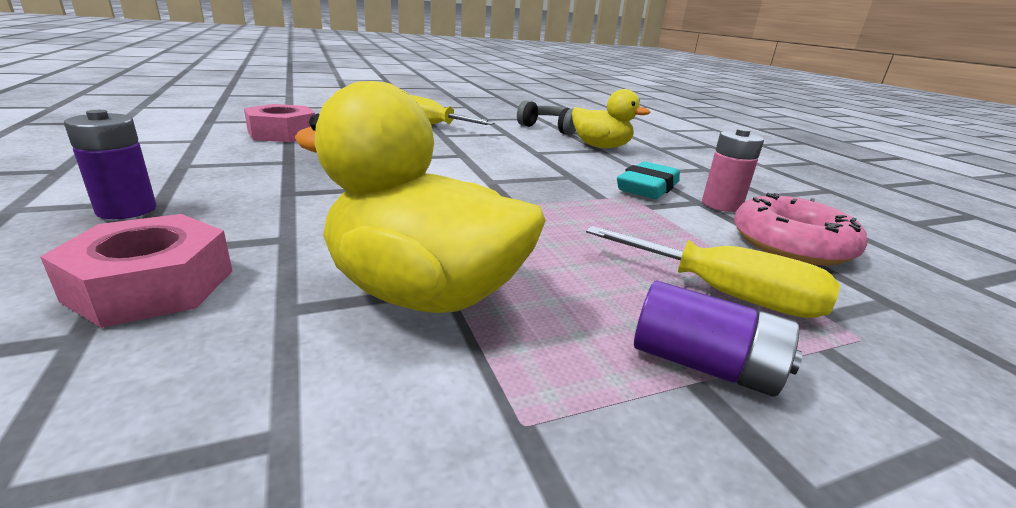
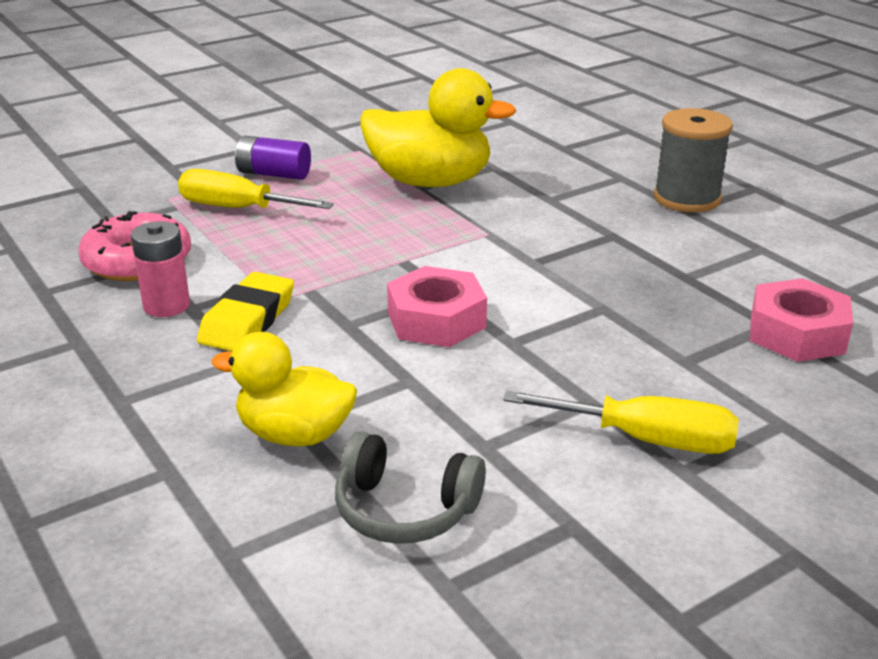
camera: 170 degrees right, 5 degrees up
(127, 210) = (687, 198): purple battery -> grey spool
(151, 285) = (574, 165): pink nut -> pink nut (436, 320)
(647, 187) = (248, 320): turquoise eraser -> yellow eraser

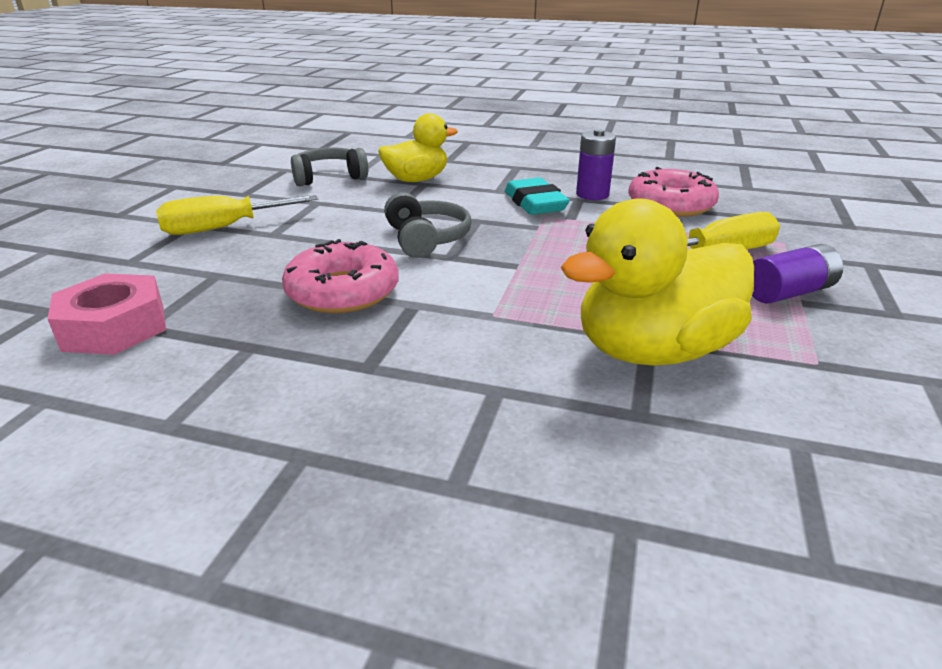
camera: 140 degrees right, 0 degrees up
(166, 305) = (592, 194): pink battery -> purple battery
(248, 320) = (535, 203): yellow eraser -> turquoise eraser
(436, 320) = (426, 239): pink nut -> grey headphones
(579, 293) = (343, 291): none -> pink donut
(687, 198) = (316, 482): grey spool -> none

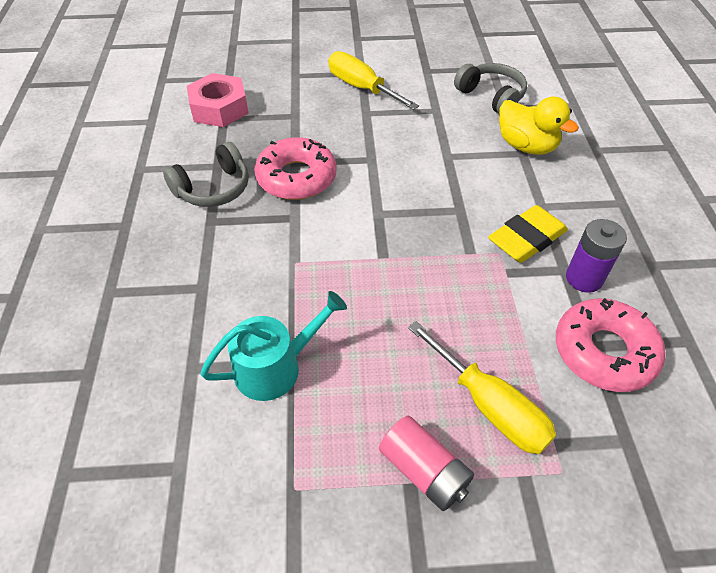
camera: 70 degrees right, 20 degrees up
(426, 239) = (402, 191): grey headphones -> grey headphones (213, 188)
(535, 203) = (526, 239): turquoise eraser -> yellow eraser
(653, 351) = (275, 367): yellow duck -> turquoise watering can
(788, 292) = (424, 471): purple battery -> pink battery

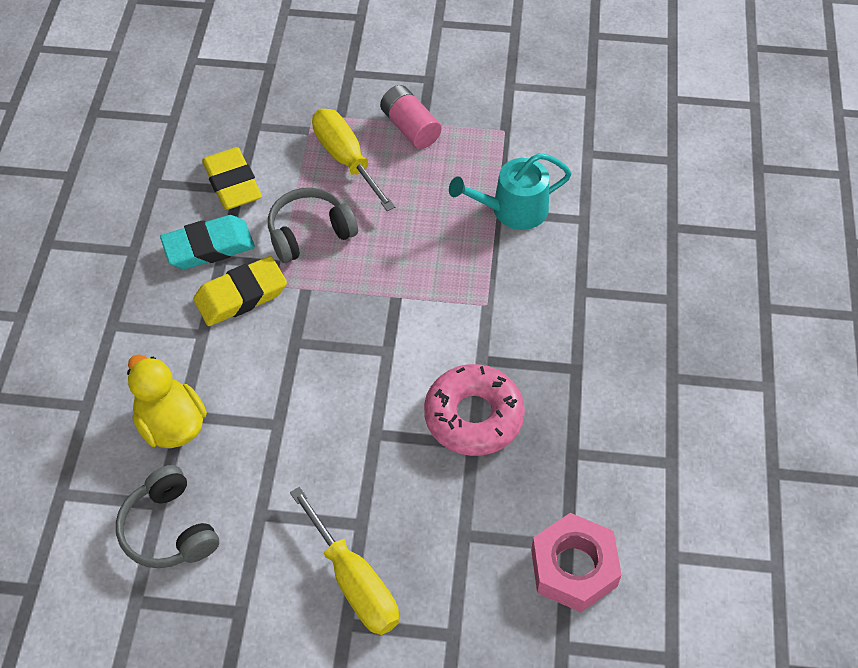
camera: 170 degrees left, 5 degrees up
(213, 188) = (575, 414): grey headphones -> grey headphones (309, 233)
(584, 278) = (209, 247): purple battery -> turquoise eraser
(604, 351) = (232, 183): pink donut -> yellow eraser

